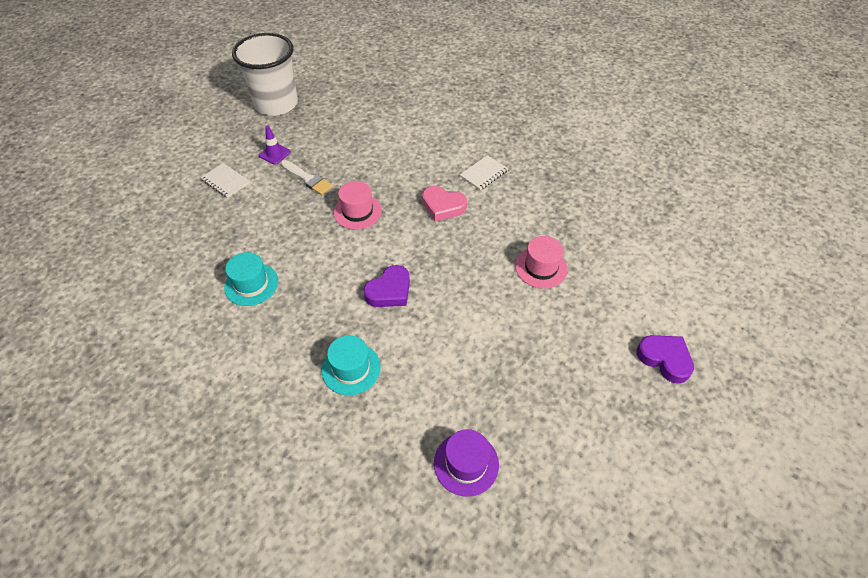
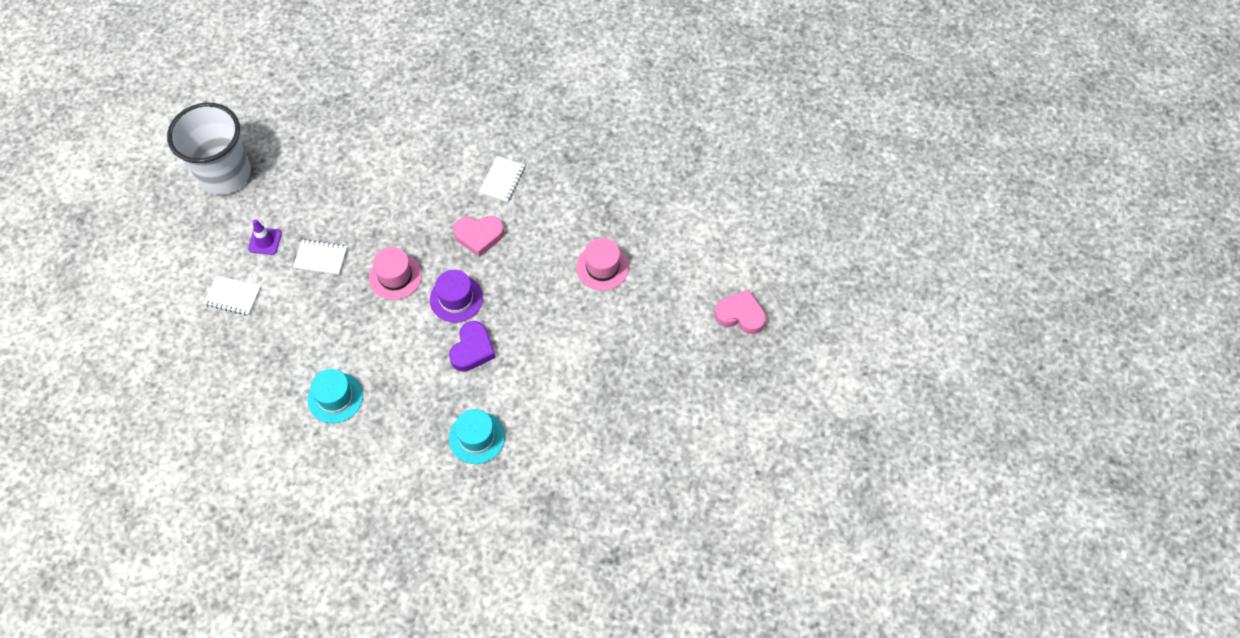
camera: 25 degrees left, 10 degrees up
(308, 179) = (321, 258): white brush -> white notebook
(466, 463) = (613, 474): purple hat -> purple hat (456, 299)
(664, 359) = (740, 315): purple heart -> pink heart

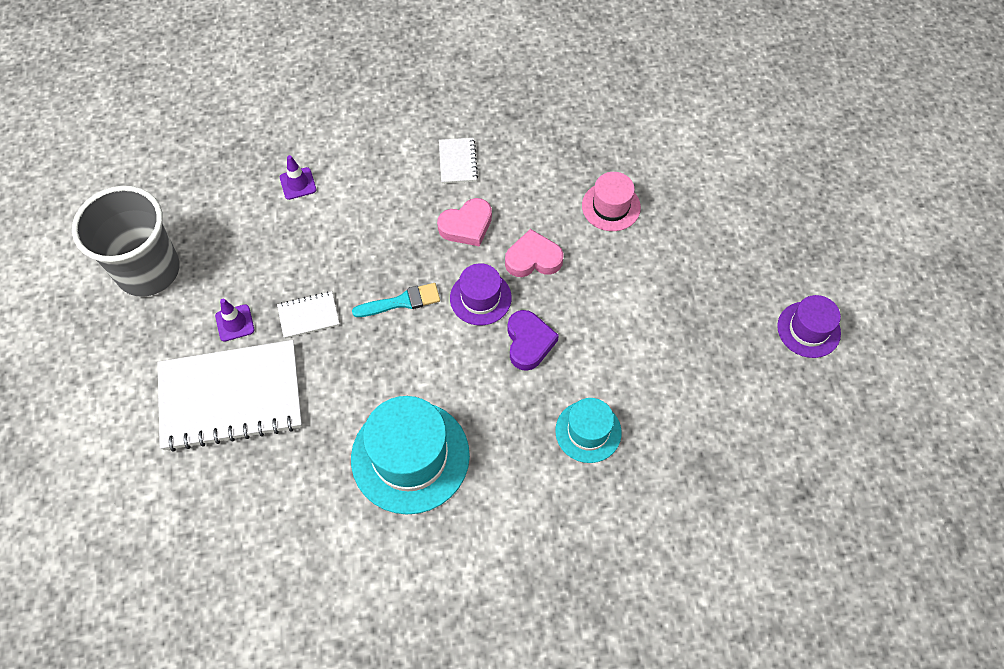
camera: 25 degrees left, 0 degrees up
(225, 174) = (148, 270): white cup -> grey cup
(233, 296) = (231, 397): white notebook -> white notebook, size x2.34
(335, 397) = (410, 456): turquoise hat -> turquoise hat, size x1.77
(369, 148) = (298, 183): none -> purple traffic cone
(395, 276) = (402, 302): pink hat -> turquoise brush
(700, 435) = (808, 329): none -> purple hat
(740, 315) = (772, 198): pink heart -> pink heart (533, 259)

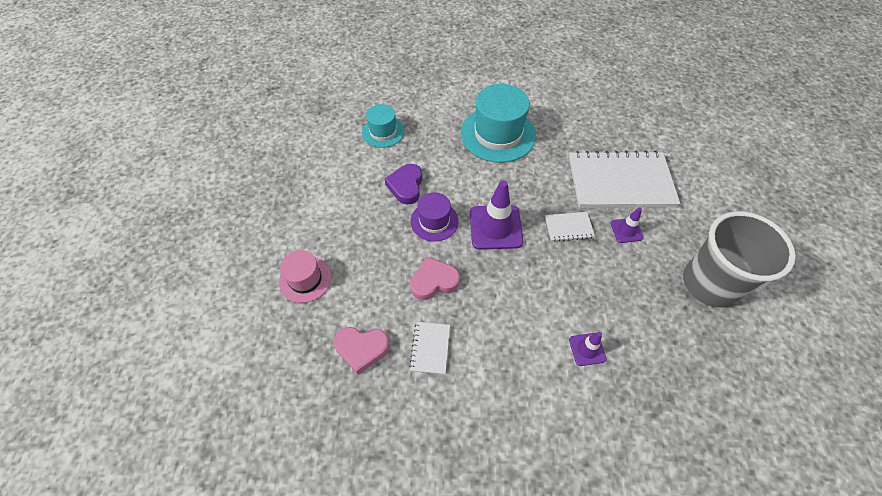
camera: 170 degrees left, 5 degrees down
(402, 302) = (495, 227): turquoise brush -> purple traffic cone
(533, 259) = (385, 245): pink heart -> pink heart (362, 349)
(808, 329) = (209, 167): purple hat -> none

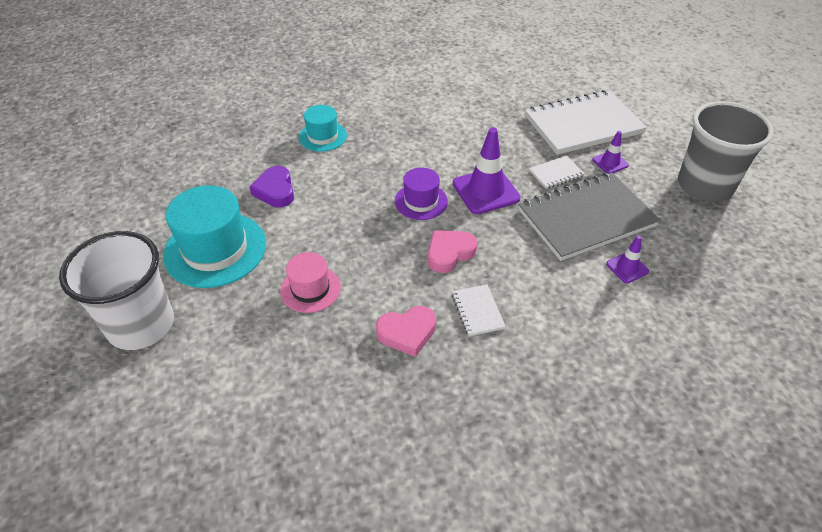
camera: 20 degrees left, 10 degrees down
(168, 270) = (141, 325): none -> white cup
(406, 186) = (374, 178): purple heart -> purple heart (275, 191)
(498, 134) = (444, 112): turquoise hat -> turquoise hat (215, 249)
(574, 284) = (586, 218): none -> grey notebook

